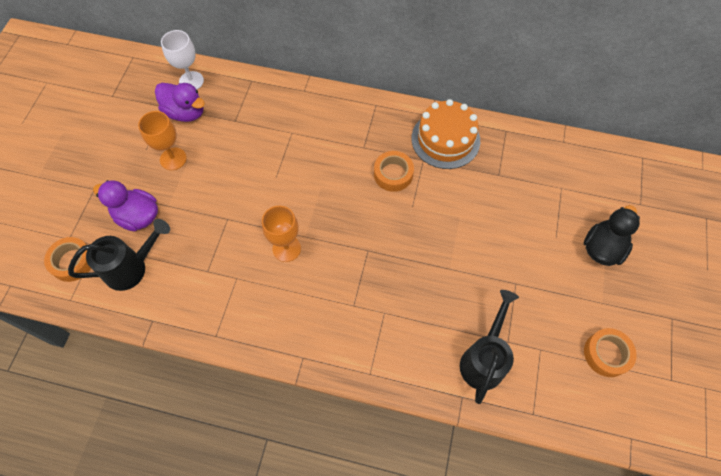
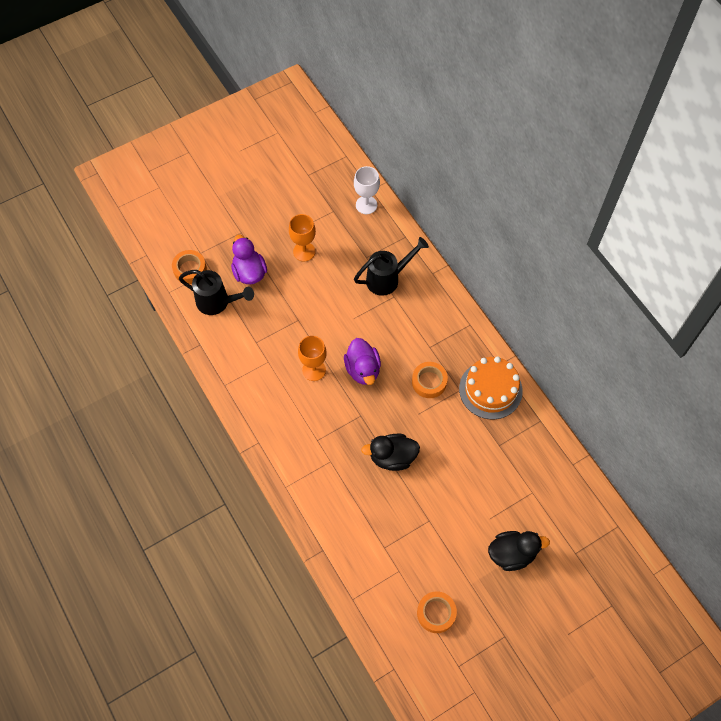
camera: 45 degrees right, 0 degrees up
(185, 112) = (341, 225): purple duck -> purple duck (363, 369)
(431, 260) = (392, 457): none -> black duck
(484, 359) = (358, 543): black watering can -> black watering can (387, 279)

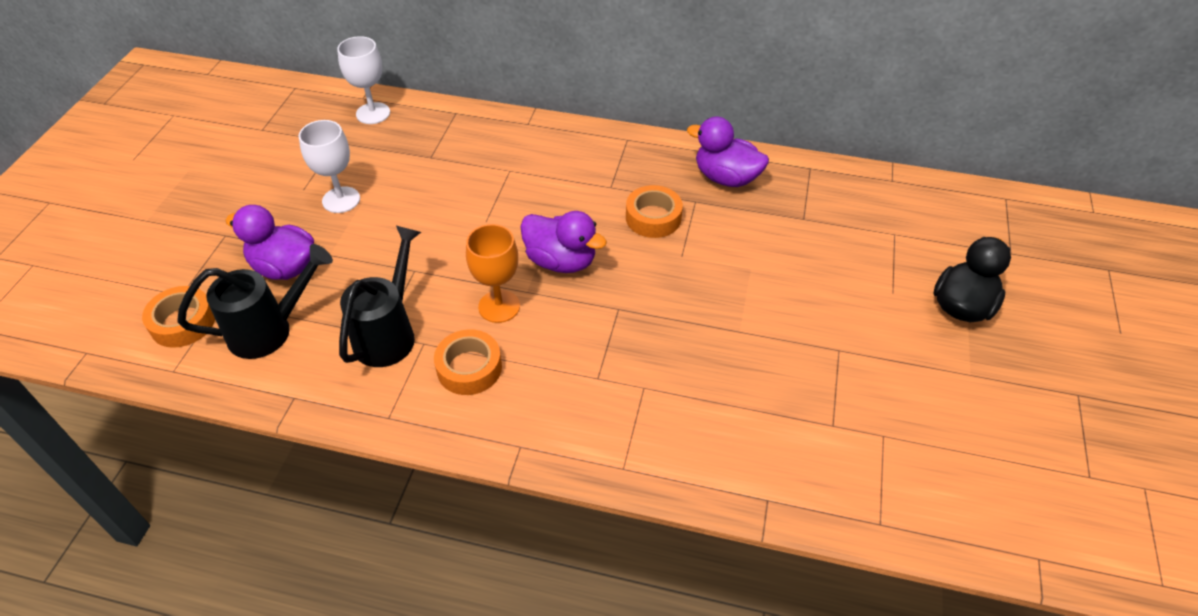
camera: 45 degrees left, 15 degrees down
(304, 251) = (341, 200): orange goblet -> white goblet
(387, 279) = (481, 160): black watering can -> black watering can (389, 333)
(392, 457) = (711, 321): black duck -> none
(436, 613) = (985, 441): orange tape -> orange tape (469, 368)
(490, 390) = (726, 178): orange cake -> purple duck

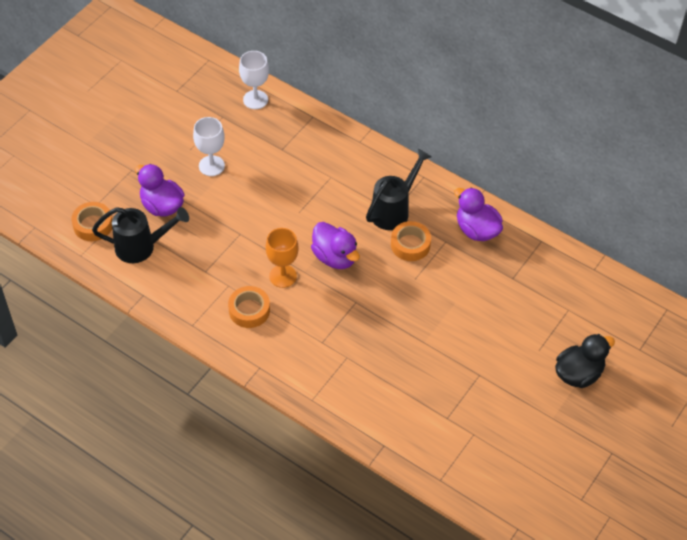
camera: 20 degrees right, 5 degrees up
(389, 333) = (210, 272): black watering can -> black watering can (394, 210)

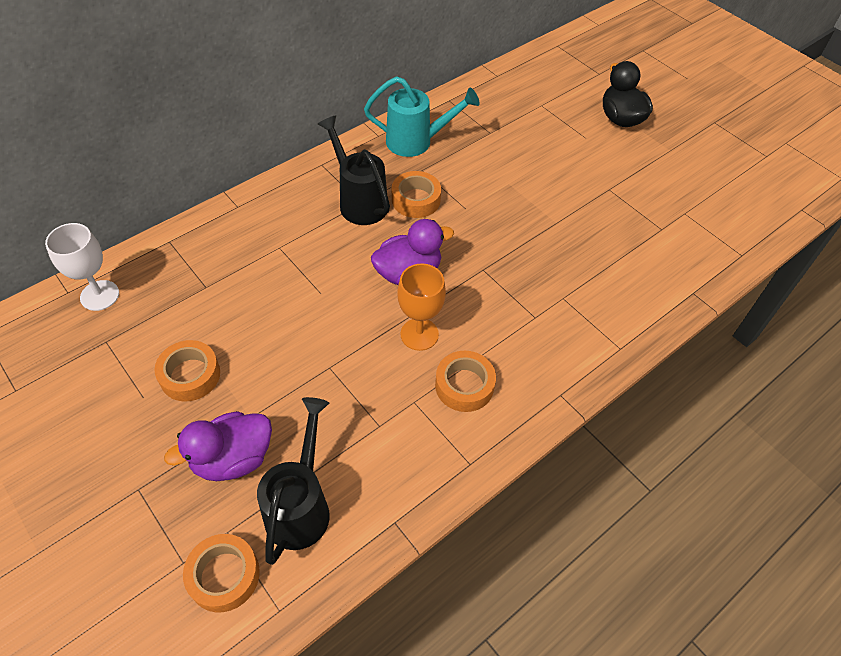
camera: 75 degrees left, 0 degrees up
(211, 166) = (190, 375): white goblet -> orange tape
(476, 230) = (416, 142): purple duck -> turquoise watering can

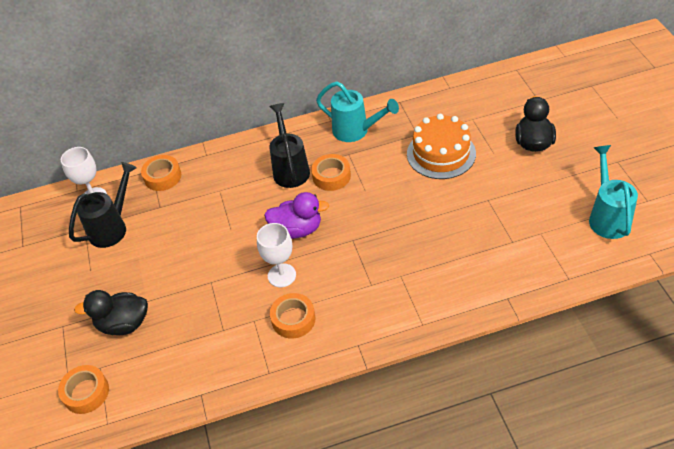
camera: 30 degrees right, 5 degrees down
(190, 375) = (123, 263): orange tape -> orange tape (162, 177)
(233, 459) = (123, 324): purple duck -> black duck
(301, 506) = (149, 366): black watering can -> black watering can (112, 227)
(419, 334) = (282, 275): orange goblet -> white goblet
(529, 149) = (441, 153): none -> orange cake
(740, 181) = (607, 217): none -> turquoise watering can

